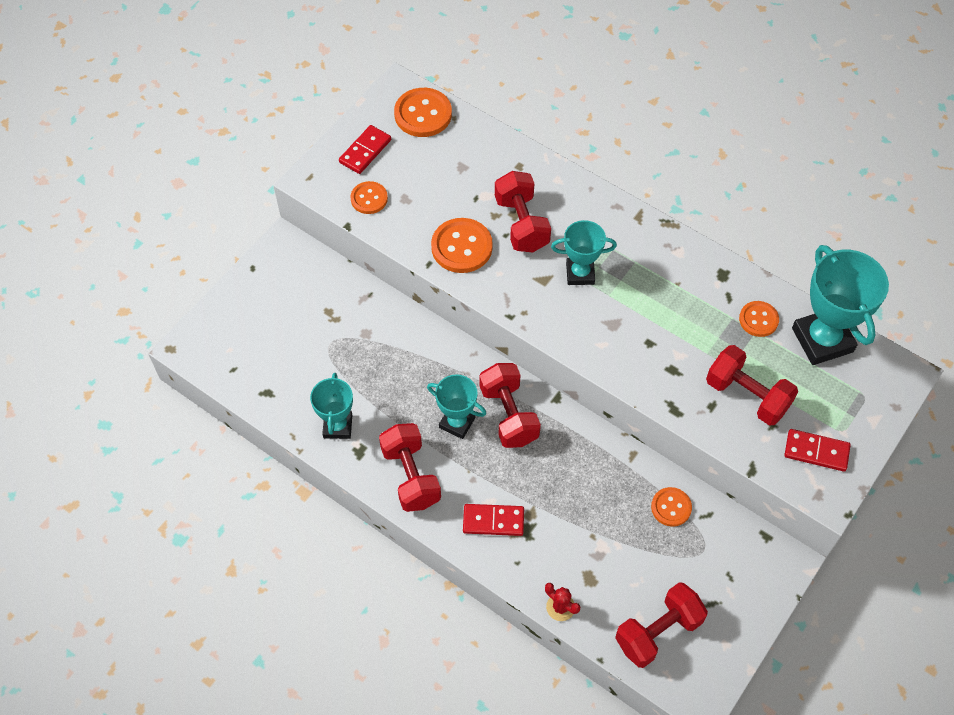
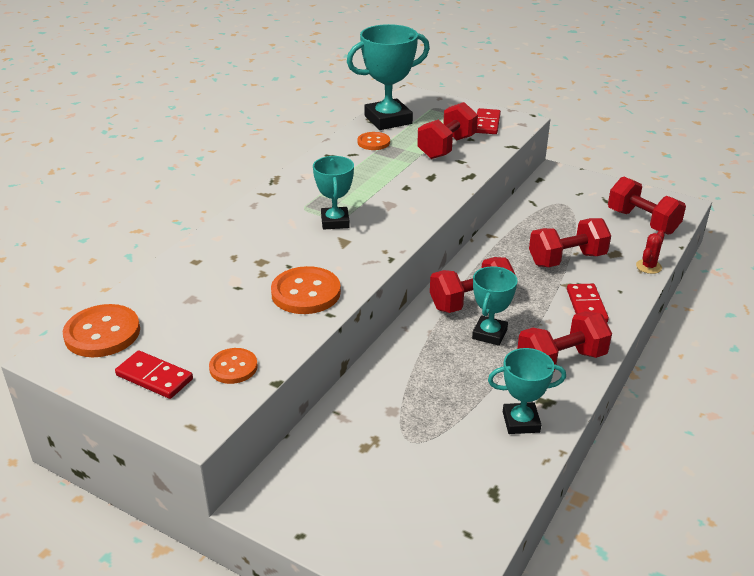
camera: 95 degrees left, 25 degrees down
(521, 224) = (274, 256): red dumbbell -> red dumbbell (567, 259)
(671, 507) = (533, 217): orange button -> none

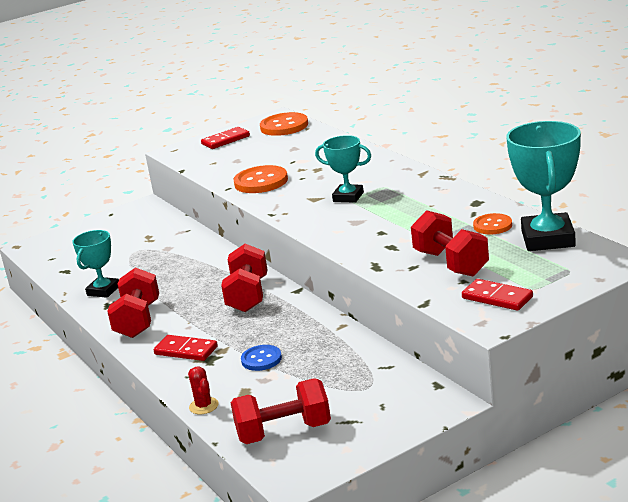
camera: 120 degrees right, 10 degrees down
(233, 367) = (209, 159): orange button -> none
(489, 334) = (200, 296): turquoise trophy -> none
(567, 259) = (261, 359): red dumbbell -> blue button

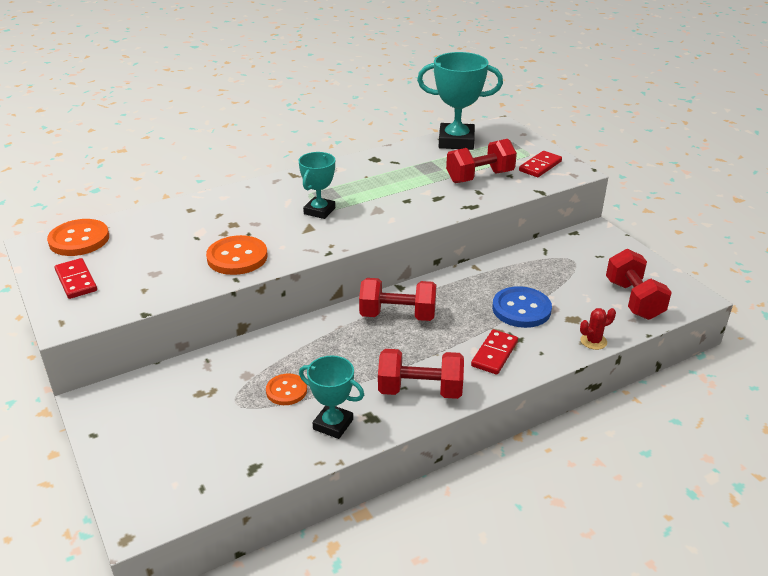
camera: 90 degrees left, 10 degrees up
(261, 359) = (521, 309): blue button -> blue button, size x1.62
(492, 225) = (422, 157): orange button -> orange button (286, 391)

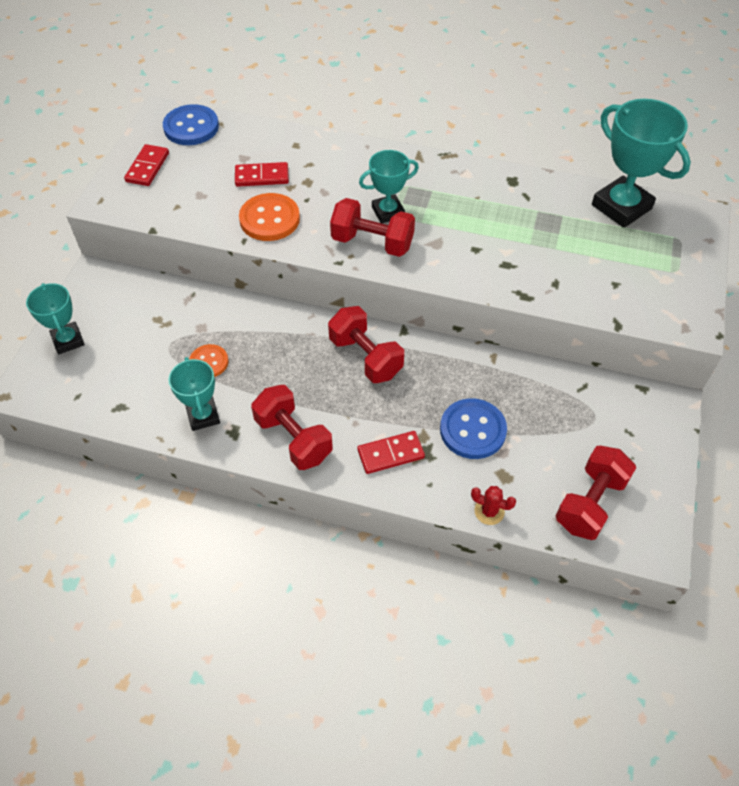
camera: 45 degrees right, 20 degrees up
(79, 239) = (191, 127): orange button -> blue button
(133, 458) = (68, 340): none -> turquoise trophy
(480, 177) = (581, 266): red dumbbell -> red dumbbell (372, 242)
(540, 166) = (664, 293): red domino -> red domino (262, 176)

